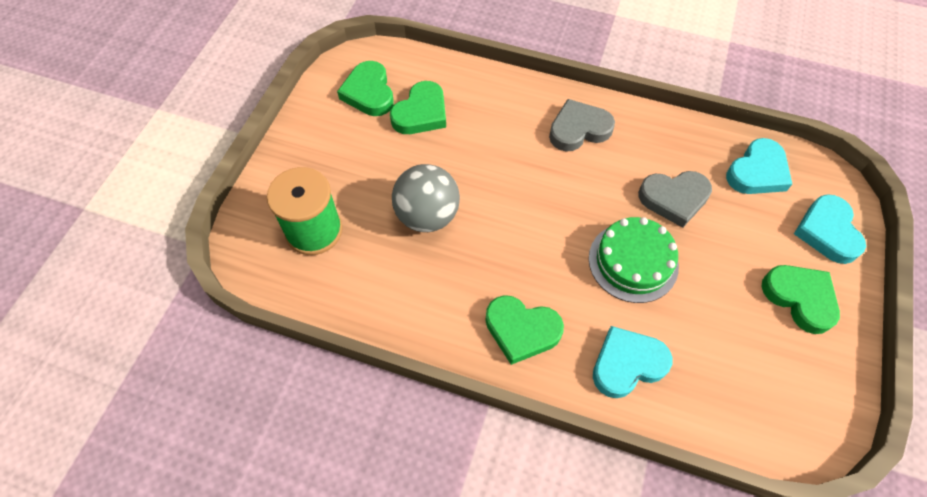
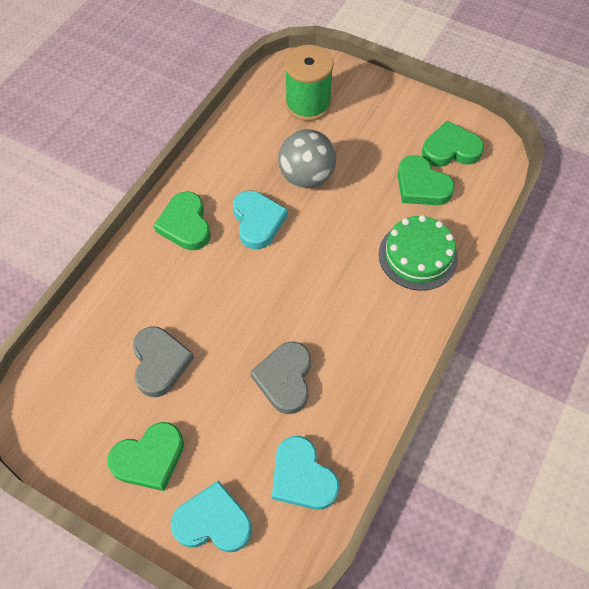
camera: 100 degrees right, 0 degrees up
(521, 330) = (185, 224): green heart -> green heart turned 45 degrees counterclockwise
(578, 129) = (385, 314): grey heart -> grey heart (160, 363)
(627, 364) = (135, 292): turquoise heart -> turquoise heart (258, 222)
(633, 262) = (225, 322): green cake -> green cake (418, 256)

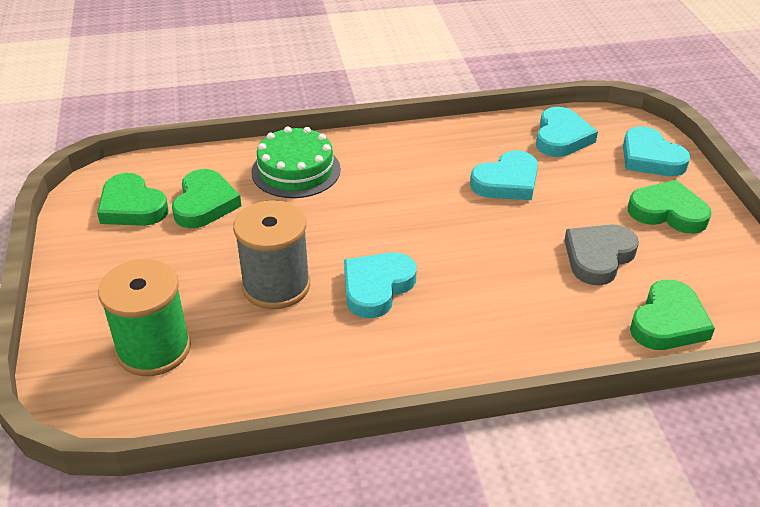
camera: 130 degrees left, 20 degrees down
(185, 224) = (447, 340): green heart -> green heart (668, 322)
(285, 379) = (507, 182): grey heart -> turquoise heart
(306, 177) = (276, 286): grey ball -> grey spool

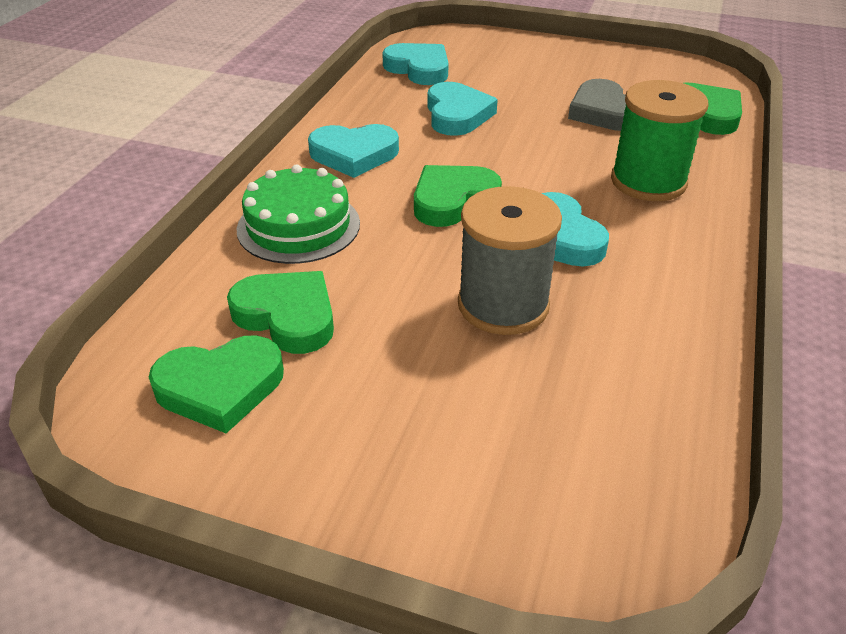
camera: 60 degrees left, 0 degrees up
(154, 349) = (553, 446): green spool -> green spool (648, 181)
(650, 158) = (491, 46): turquoise heart -> turquoise heart (354, 155)
(668, 212) = (569, 65): green heart -> green heart (453, 200)

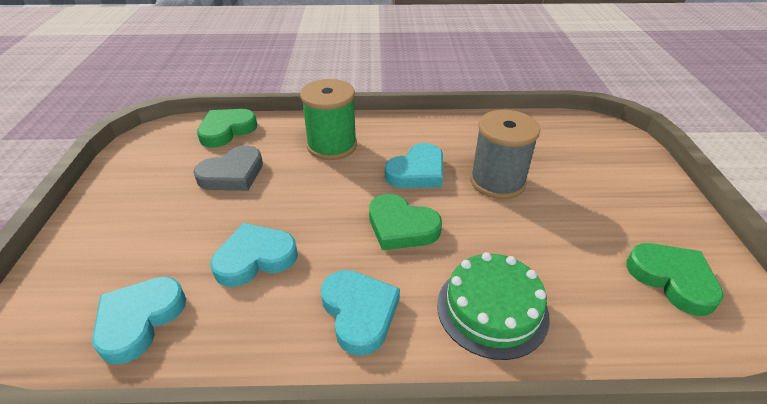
camera: 110 degrees left, 0 degrees up
(287, 316) = (589, 273): green heart -> none

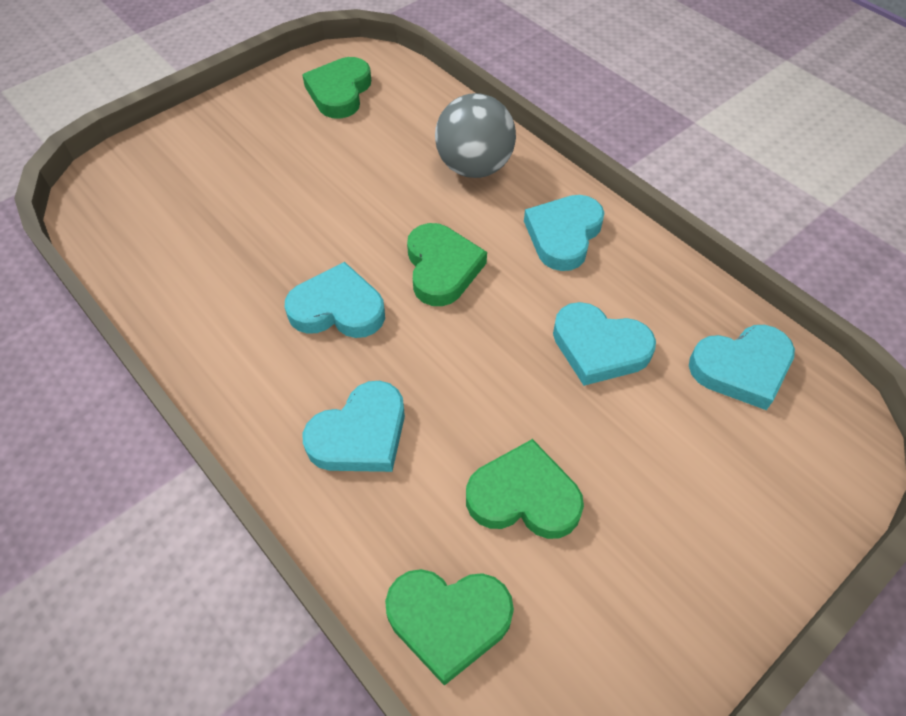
camera: 130 degrees left, 15 degrees up
(232, 174) = (524, 496): grey heart -> green heart
(332, 146) = (360, 434): green spool -> turquoise heart
(492, 309) = (474, 167): green cake -> grey ball
(497, 181) = (295, 234): grey spool -> none

